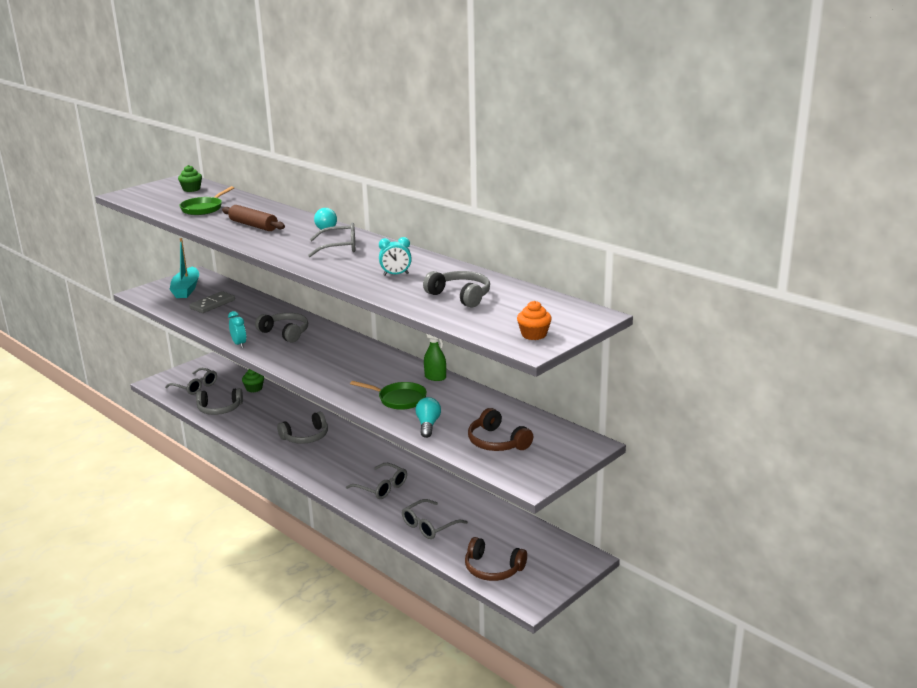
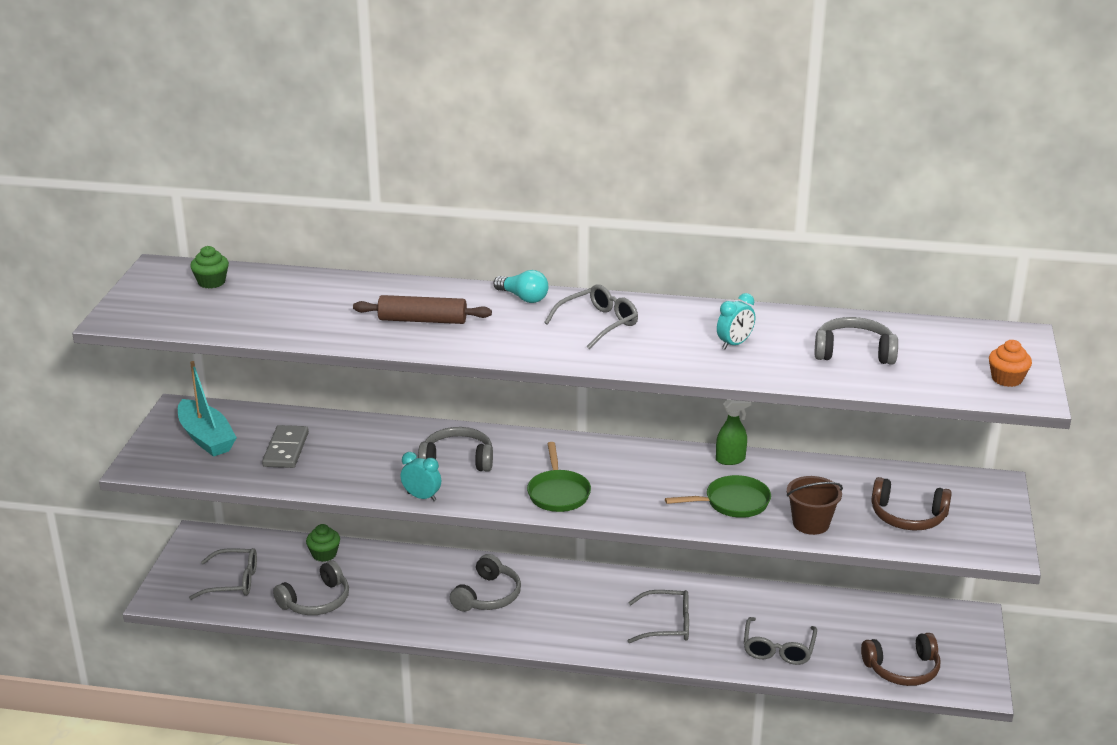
camera: 35 degrees left, 5 degrees up
(204, 208) = (296, 311): green pan -> green pan (558, 493)
(428, 425) = (811, 523): turquoise light bulb -> brown bucket

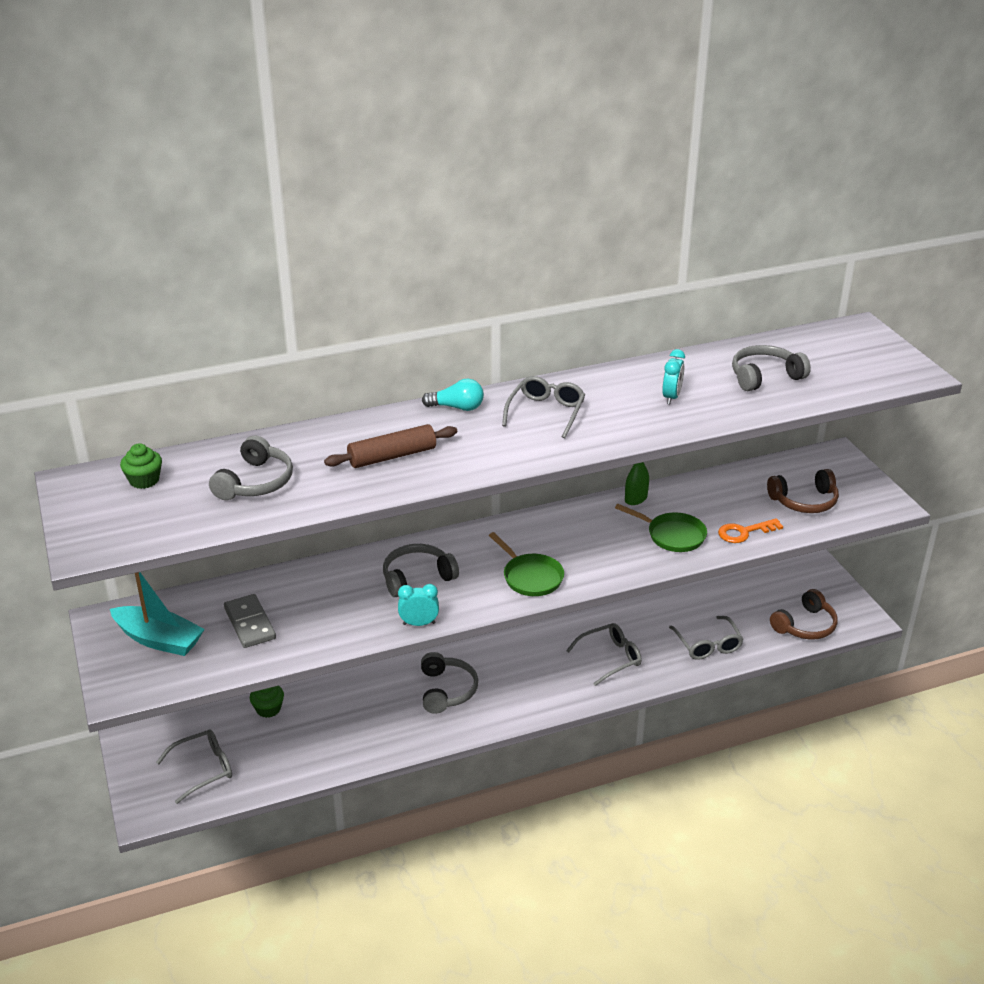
camera: 30 degrees left, 5 degrees up
(316, 601) = (299, 756): grey headphones -> grey headphones (255, 482)
(733, 503) = (672, 535): green pan -> green pan turned 75 degrees clockwise
(811, 523) = (744, 532): brown bucket -> orange key
(1007, 379) = (889, 365): orange cupcake -> none

